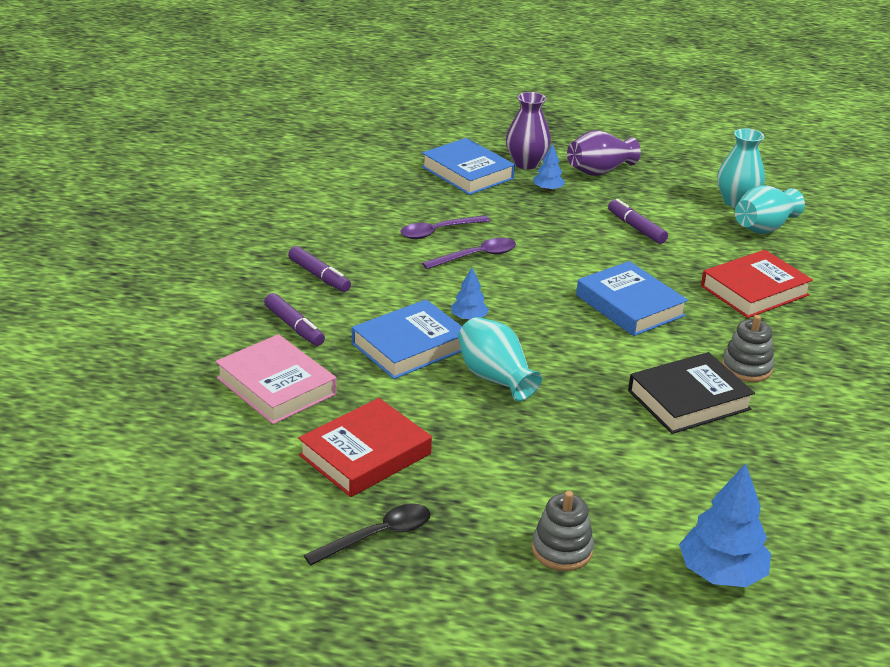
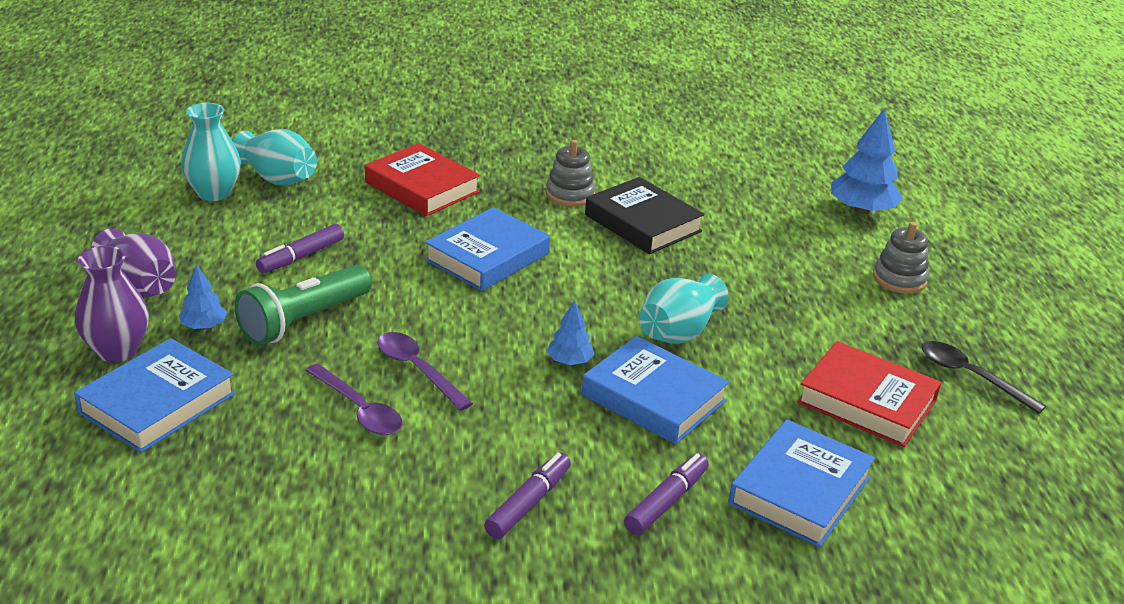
camera: 105 degrees left, 0 degrees up
(276, 386) = (800, 490): pink book -> blue book
(547, 222) = (303, 321): none -> green flashlight

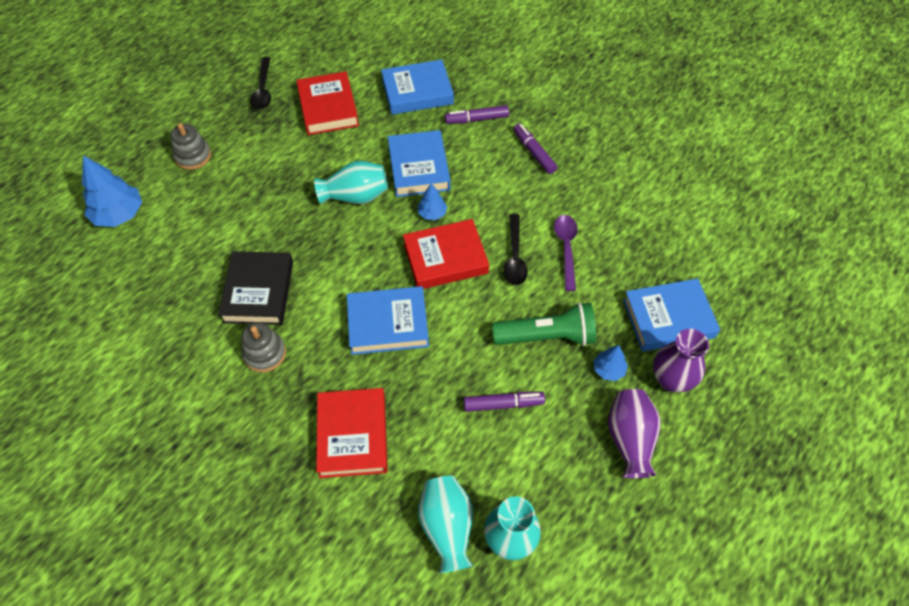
camera: 135 degrees left, 25 degrees up
(417, 370) = (514, 256): purple spoon -> black spoon
(497, 330) = (445, 258): none -> red book
(529, 503) = (534, 152): purple marker -> purple marker turned 75 degrees clockwise

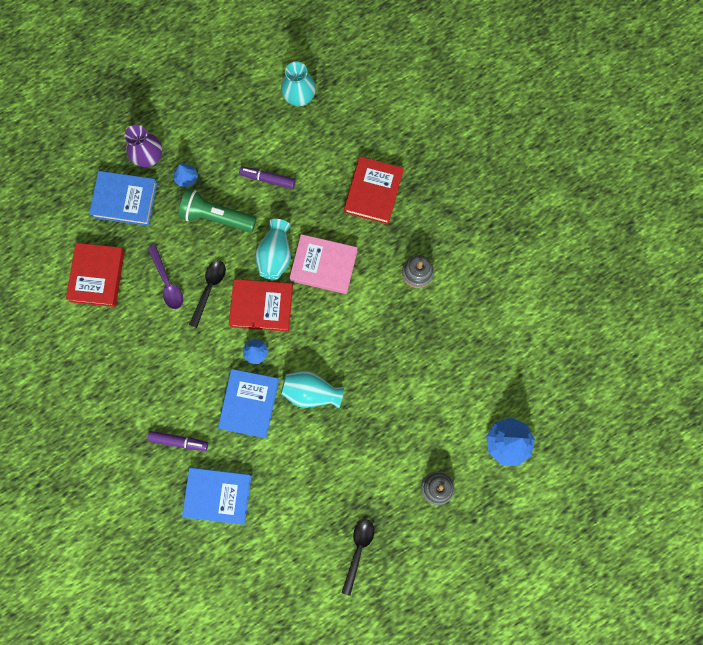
camera: 160 degrees left, 20 degrees up
(258, 291) = (410, 326): black book -> none
(328, 108) = (305, 505): red book -> red book (97, 276)
(388, 324) = (323, 266): blue book -> pink book
(447, 527) = (334, 116): turquoise vase -> turquoise vase (275, 255)
(534, 152) = (147, 386): purple marker -> none
(566, 249) = (167, 282): purple spoon -> purple spoon turned 45 degrees counterclockwise
(630, 439) = (198, 128): purple vase -> none

